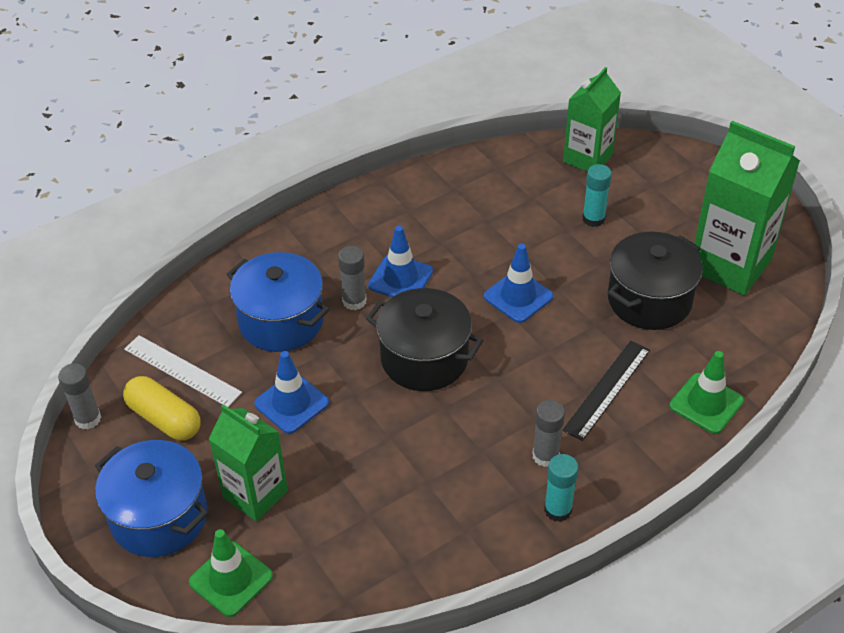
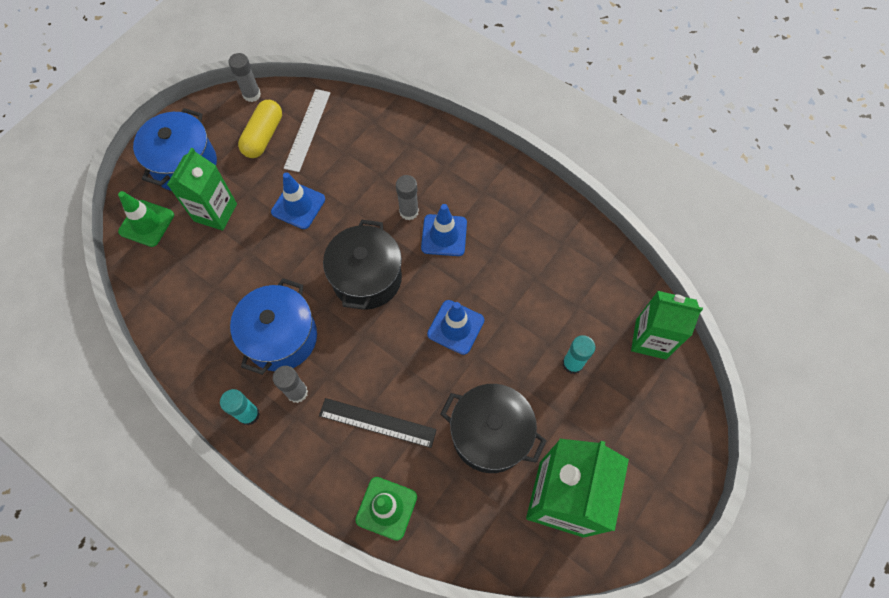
camera: 70 degrees right, 20 degrees up
(281, 321) = (372, 171): blue pot -> blue pot (281, 337)

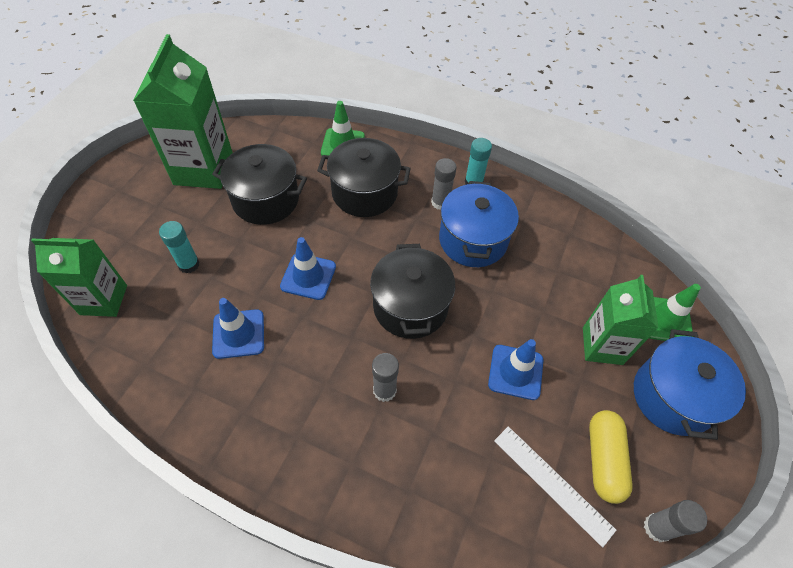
camera: 165 degrees right, 10 degrees down
(307, 129) = (552, 483): white ruler -> white ruler turned 45 degrees counterclockwise
(377, 423) = (364, 193): black ruler -> black pot
(444, 235) = (337, 369): blue traffic cone -> blue traffic cone (238, 334)

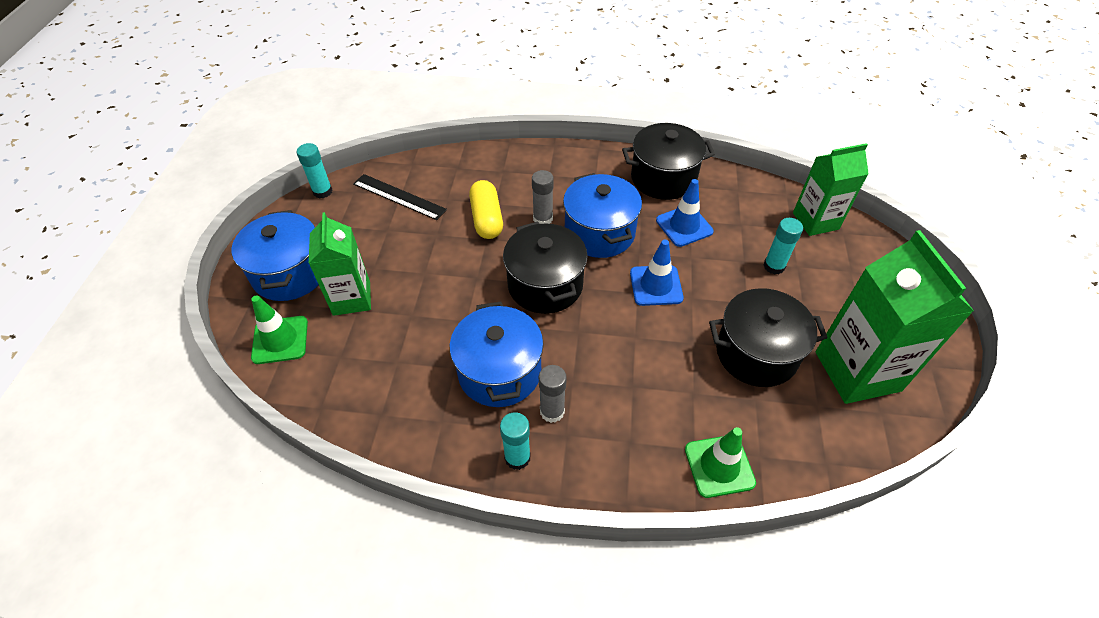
camera: 165 degrees right, 5 degrees down
(331, 352) = (599, 233): none -> blue pot
(364, 193) = (650, 397): black pot -> black pot (663, 178)
(515, 372) = (434, 257): blue traffic cone -> none
(552, 483) = (399, 197): white ruler -> black ruler
(603, 459) = (358, 218): yellow capsule -> yellow capsule (487, 219)
(657, 527) = (322, 191): grey glue stick -> turquoise glue stick

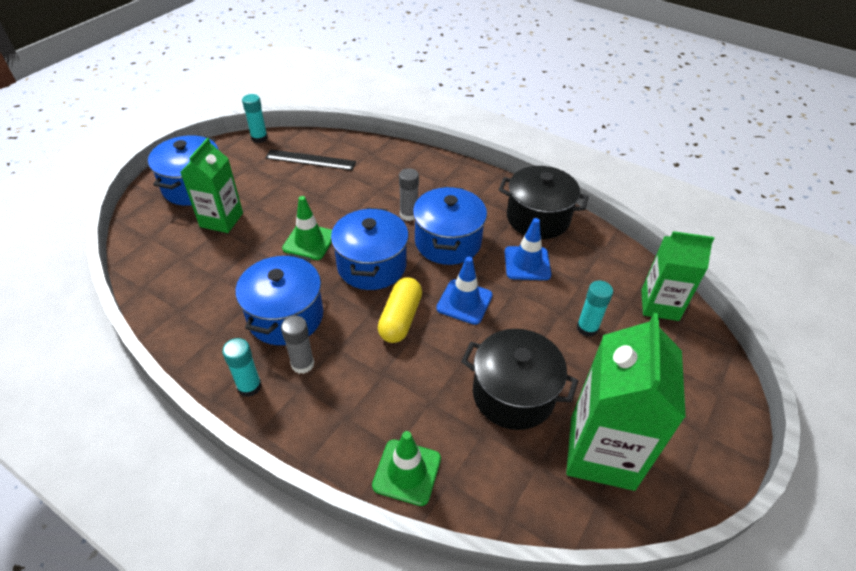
camera: 25 degrees right, 5 degrees down
(280, 340) = (152, 230): green traffic cone -> green traffic cone (309, 242)
(399, 197) = (310, 160): black ruler -> black ruler turned 45 degrees counterclockwise
(487, 219) = (364, 199): yellow capsule -> yellow capsule (400, 318)
(545, 285) = (372, 265): black pot -> blue pot

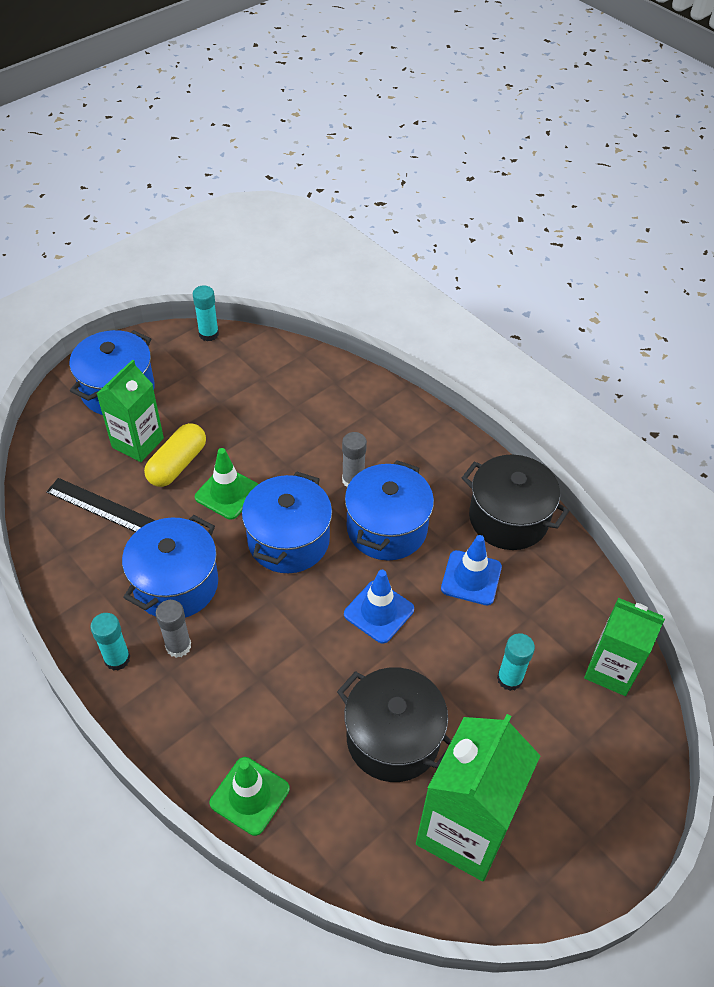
camera: 15 degrees right, 5 degrees up
(310, 160) = (260, 378): black ruler -> black ruler (103, 508)
(400, 318) = (299, 616): yellow capsule -> yellow capsule (177, 464)

